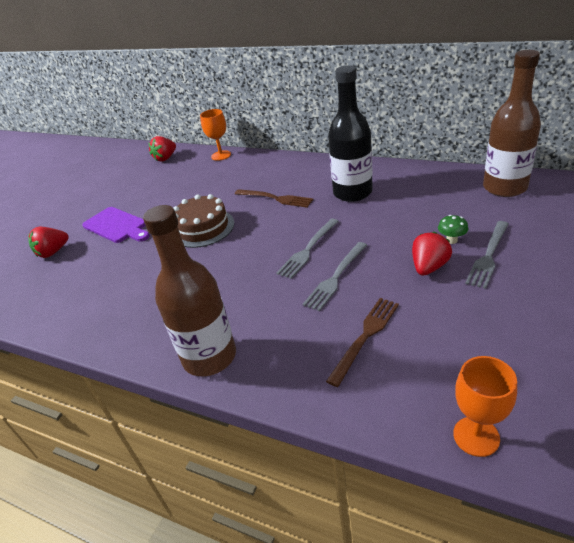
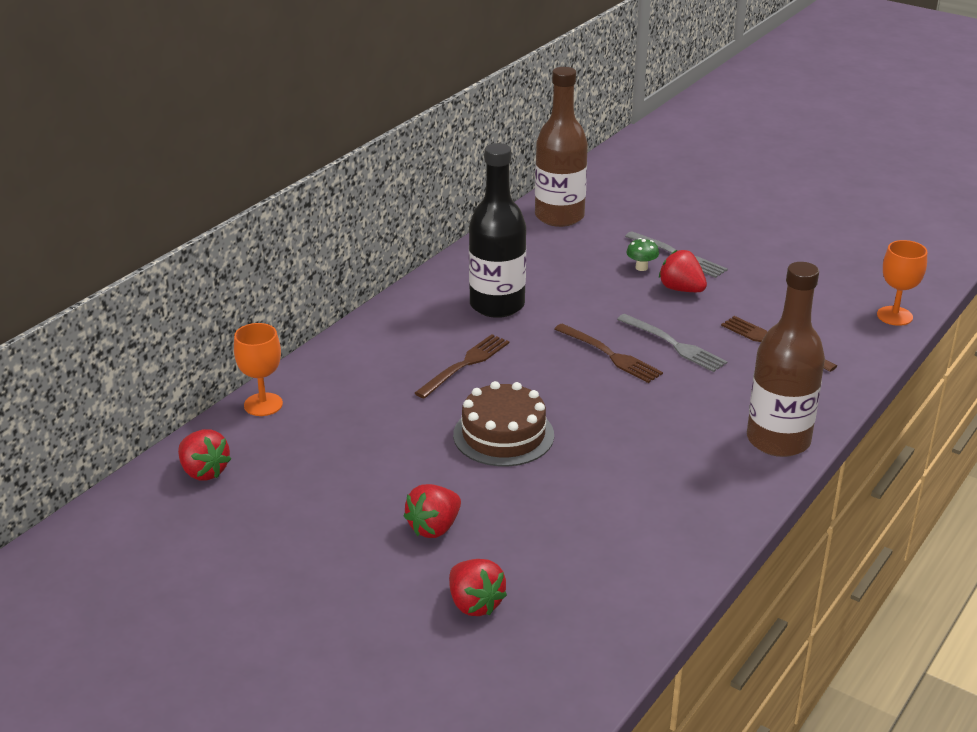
camera: 85 degrees left, 5 degrees down
(117, 226) = (434, 528): purple cutting board -> red strawberry
(308, 250) = (611, 355): grey fork -> brown fork

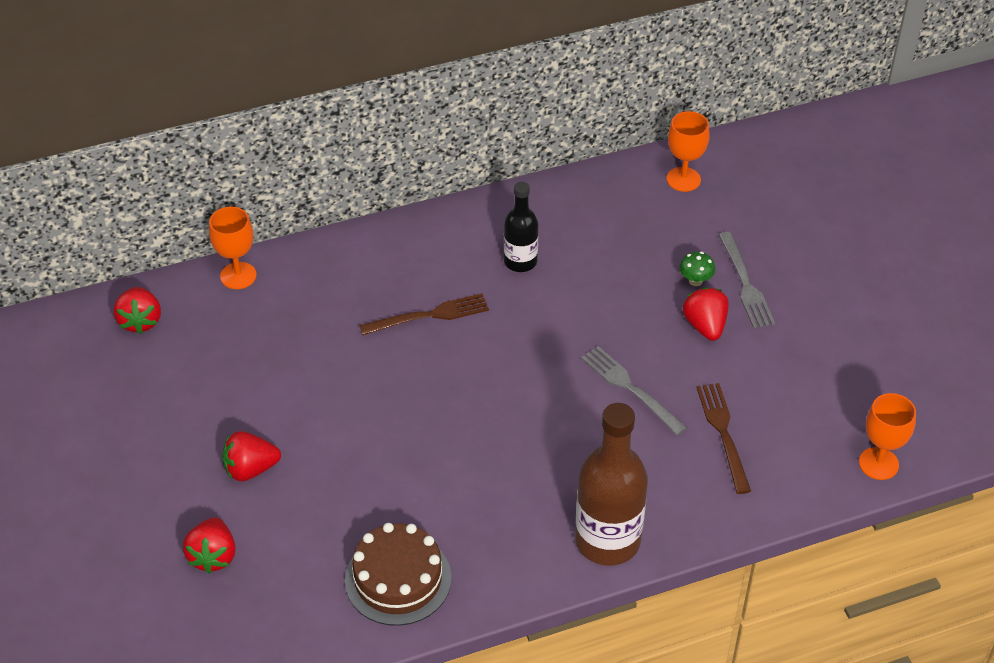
camera: 35 degrees right, 15 degrees up
(497, 305) = (520, 261): black bottle -> black bottle, size x0.59
(503, 435) = (388, 407): brown cake -> brown cake (398, 579)
(559, 216) = (683, 179): brown bottle -> orange goblet
(611, 355) = (561, 370): brown fork -> none
(674, 345) = (629, 388): grey fork -> grey fork turned 150 degrees clockwise

